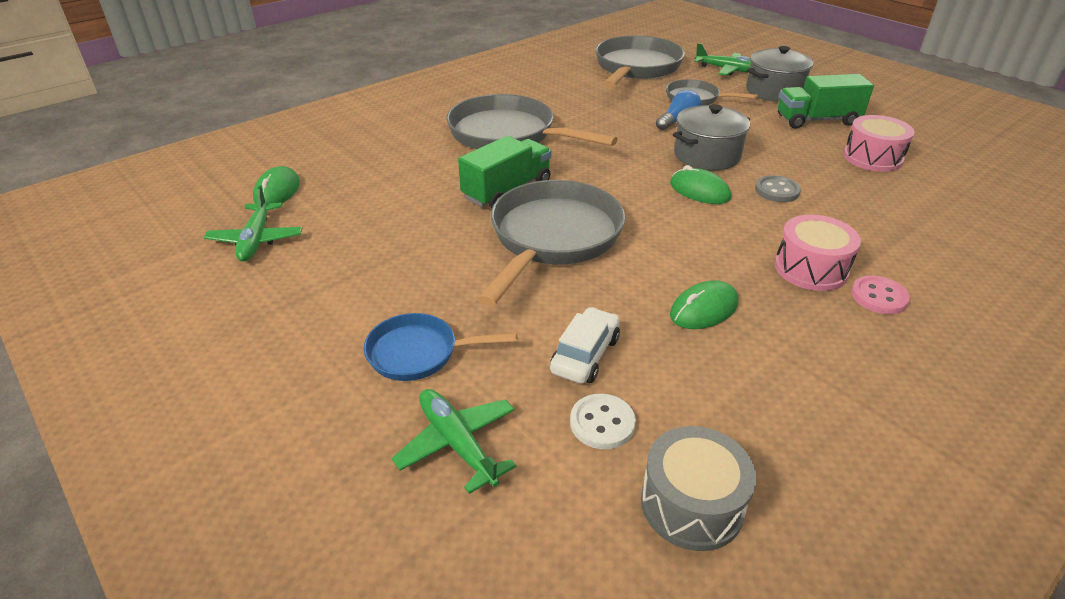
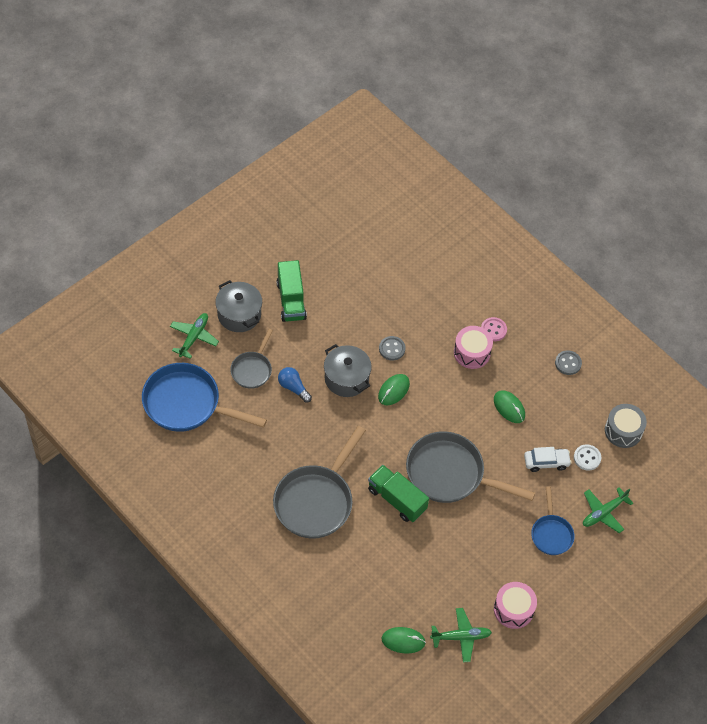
camera: 95 degrees left, 20 degrees up
(585, 355) = (546, 462): white car -> white car turned 150 degrees clockwise
(636, 68) = (187, 404): grey pan -> blue pan
(853, 406) = (568, 363): none -> grey button
(872, 158) = (347, 285): pink drum -> pink drum (513, 609)

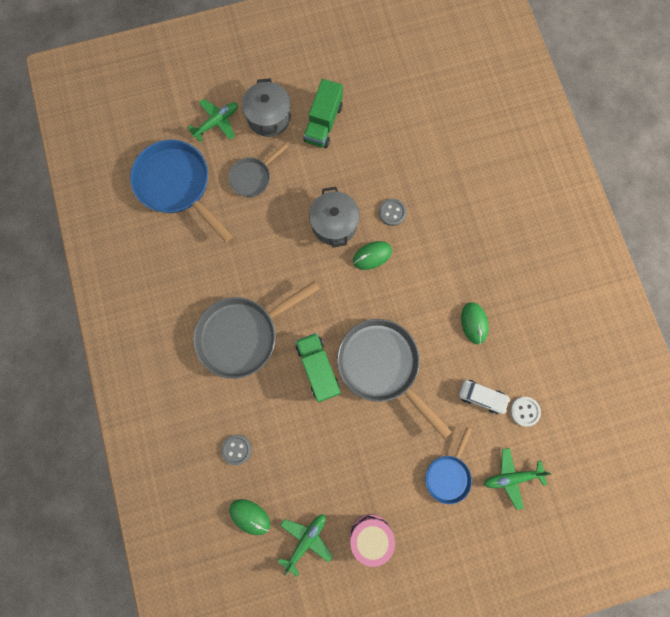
camera: 30 degrees right, 20 degrees up
(293, 387) = (280, 211): blue light bulb -> none
(461, 637) = (306, 540): green plane -> green plane turned 75 degrees counterclockwise
(472, 352) = (467, 250): pink drum -> none
(493, 330) = (500, 235): pink button -> none
(568, 363) = (556, 302): grey button -> grey button (236, 449)
(623, 431) = (576, 399): grey drum -> none

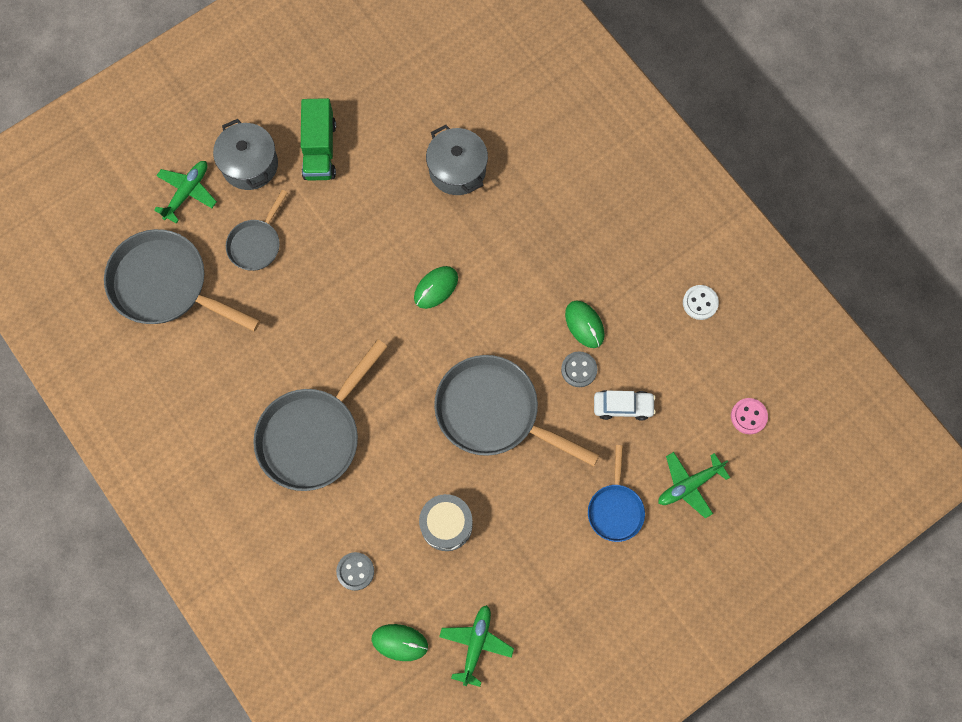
camera: 20 degrees left, 5 degrees down
(177, 185) = (165, 285): blue pan -> grey pan
(316, 439) = (446, 525): none -> grey drum
(318, 368) = (419, 442): green truck -> none
(334, 224) = (377, 266): grey pot -> grey pot (457, 170)
(371, 536) = (550, 612): pink drum -> none
(392, 212) = (441, 229): grey button -> grey button (579, 370)
(524, 411) = (678, 405): white button -> white button (700, 303)
(577, 440) = (748, 416): none -> pink button

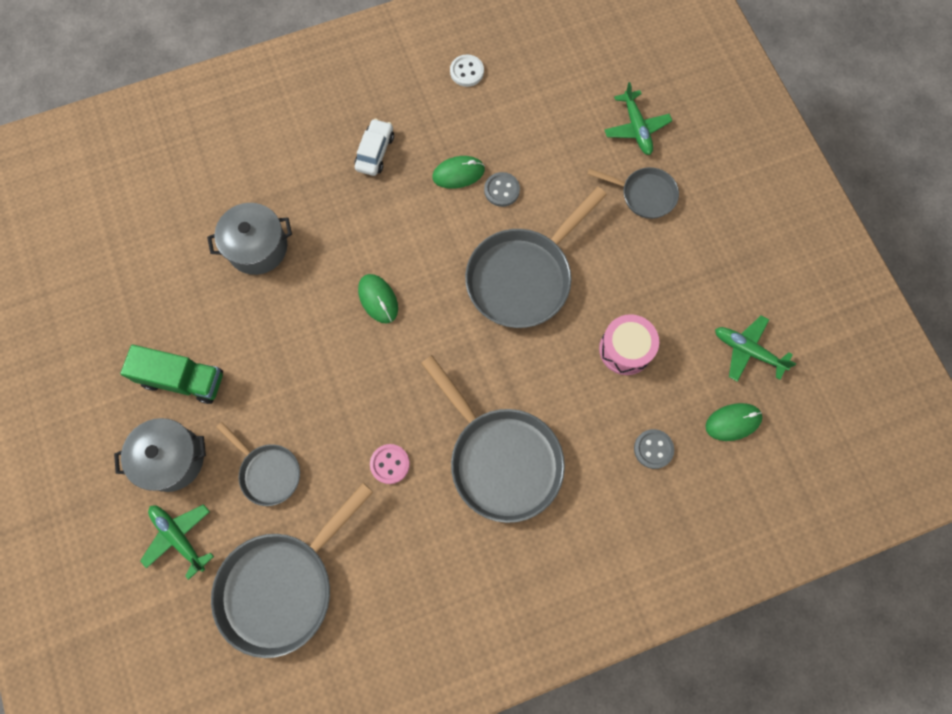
camera: 75 degrees left, 0 degrees up
(399, 642) = (733, 422): green mouse -> green mouse turned 45 degrees clockwise
(446, 525) = (625, 349): grey drum -> pink drum
(615, 509) = (644, 195): blue pan -> grey pan
(623, 406) = (548, 162): white car -> white car (375, 152)
(748, 416) = (585, 63): pink button -> pink button (390, 464)

